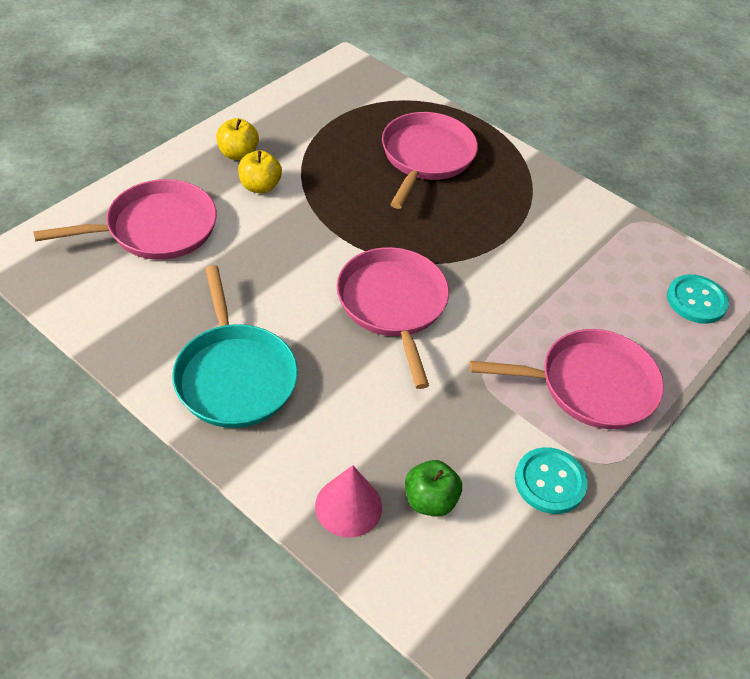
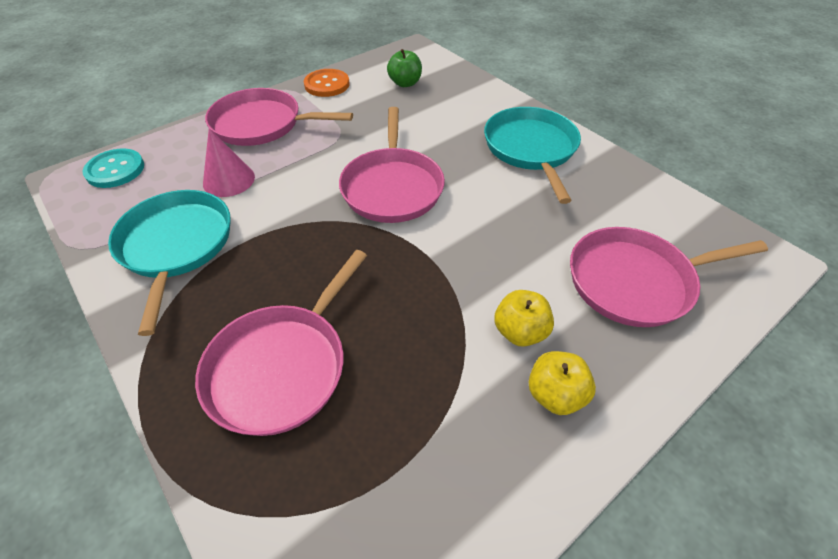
camera: 165 degrees left, 0 degrees up
(348, 506) = (455, 85): pink cone -> pink cone (229, 180)
(550, 482) = (327, 84): turquoise button -> orange button
(564, 229) = (176, 245): none -> turquoise pan

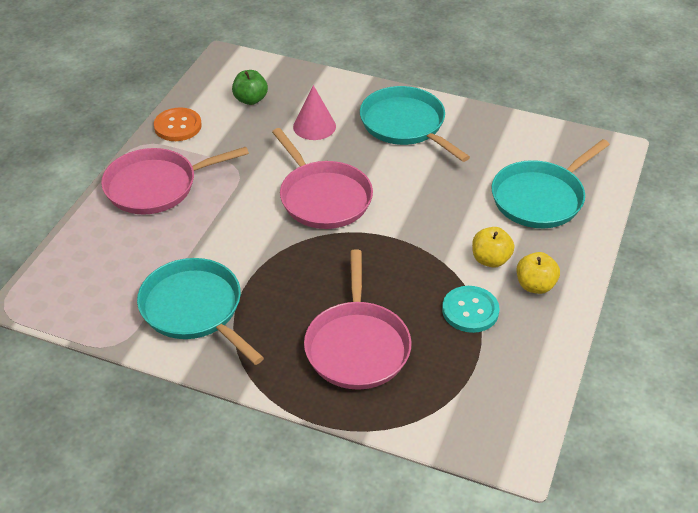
camera: 30 degrees left, 5 degrees down
(115, 170) = (65, 276): turquoise button -> turquoise button (470, 310)
(229, 180) = (180, 244): pink cone -> pink cone (314, 126)
(635, 281) = (540, 198): pink pan -> turquoise pan

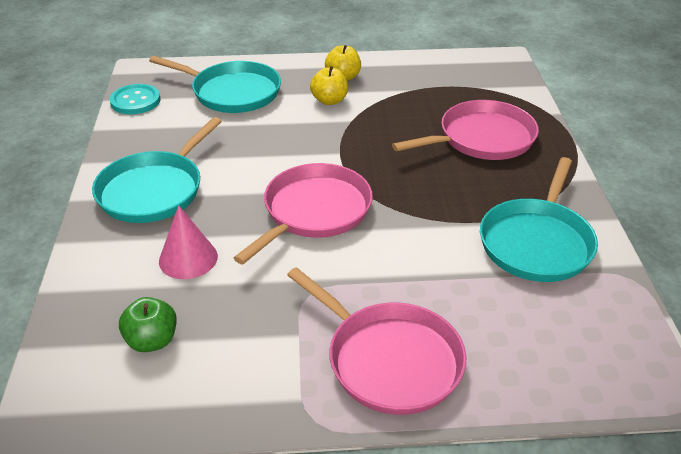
camera: 115 degrees left, 5 degrees down
(178, 126) = (251, 397): orange button -> none
(470, 310) = (395, 98): turquoise button -> turquoise button (135, 101)

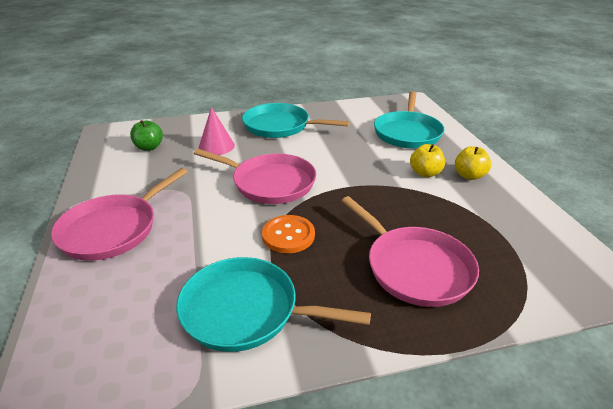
camera: 80 degrees right, 5 degrees down
(135, 101) = (374, 105): turquoise button -> none
(425, 206) = (288, 235): none -> orange button

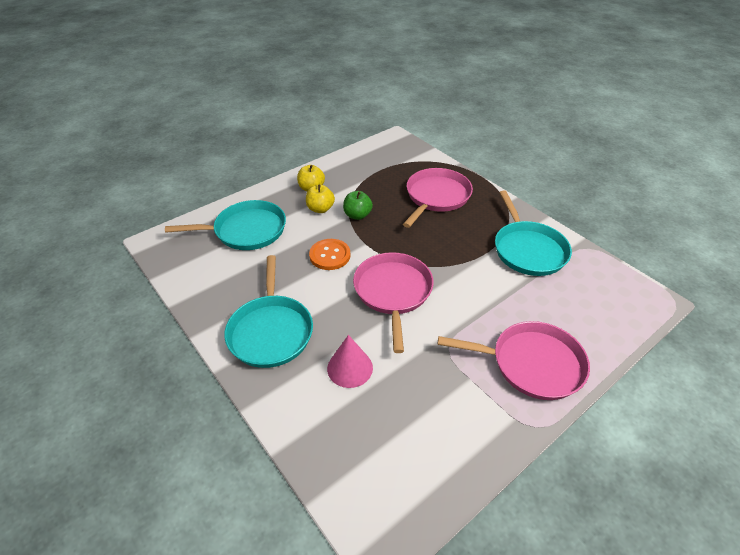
camera: 115 degrees left, 10 degrees up
(149, 147) = (390, 439): green apple -> green apple (357, 215)
(288, 235) = (451, 256): orange button -> orange button (330, 255)

